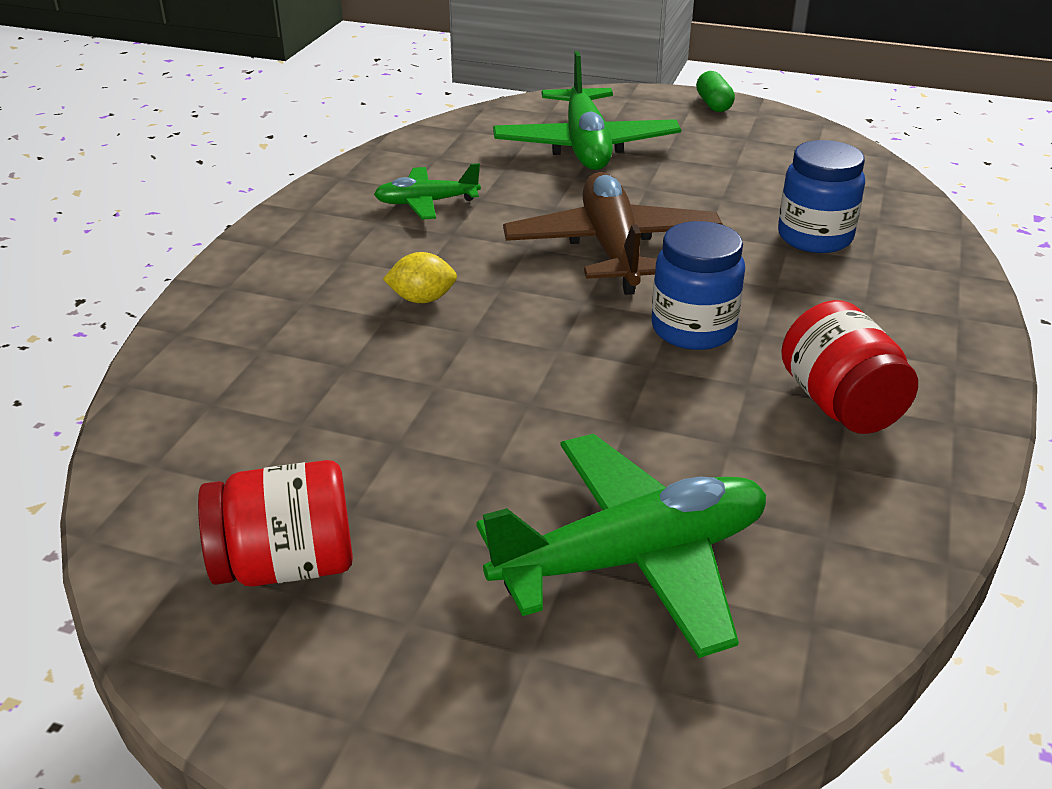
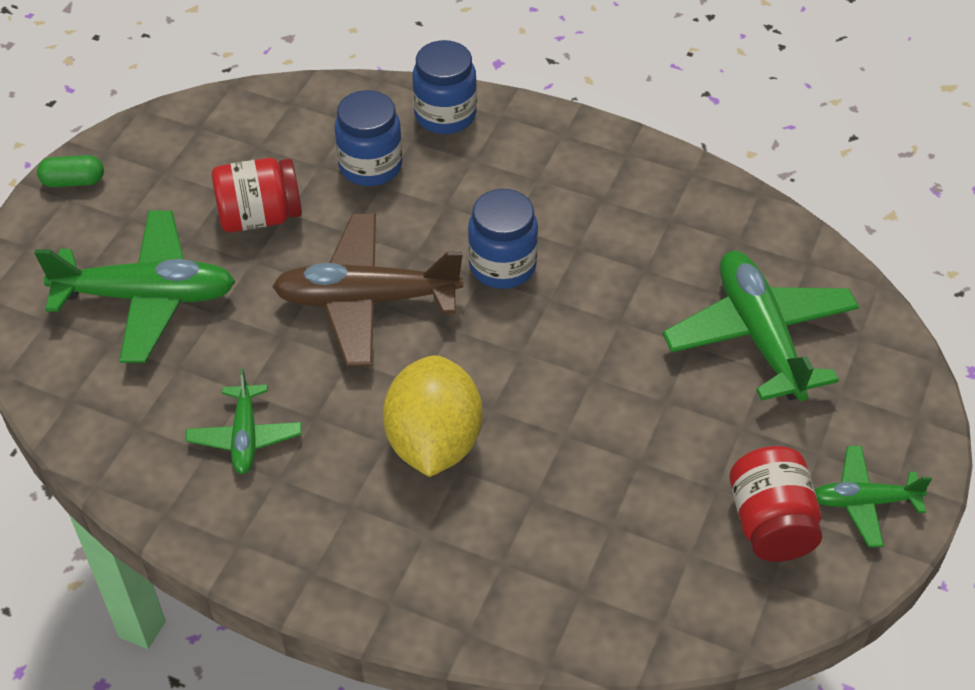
camera: 85 degrees left, 15 degrees up
(314, 675) = (864, 502): none -> green plane
(422, 299) = (433, 442): yellow lemon -> yellow lemon, size x2.14
(840, 404) = (604, 204): red jar -> red jar (260, 217)
(930, 278) = (445, 115): none -> blue jar

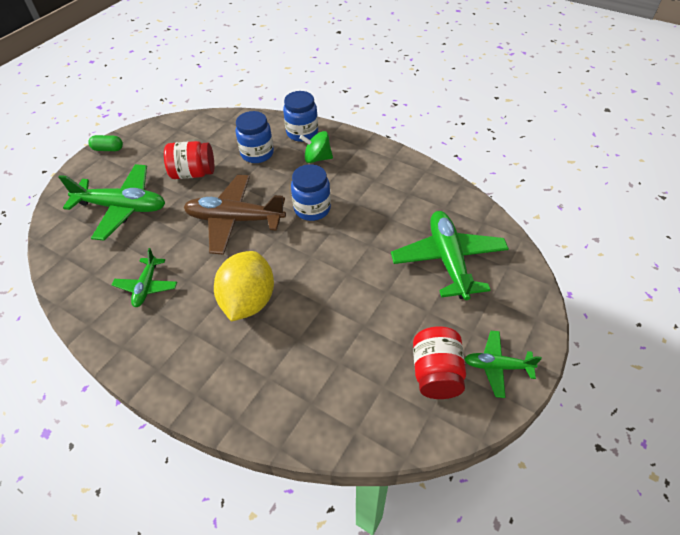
camera: 10 degrees right, 0 degrees up
(487, 166) = (317, 158): none -> green spinning top

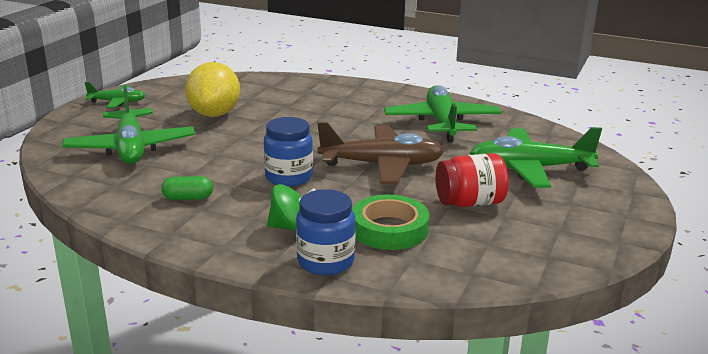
camera: 170 degrees right, 25 degrees down
(108, 149) = (629, 224): green capsule -> green capsule (188, 198)
(147, 286) = (442, 123): green plane -> green plane, size x1.84
(248, 301) = (337, 120): yellow lemon -> yellow lemon (214, 114)
(257, 153) = (389, 229): blue jar -> green tape
(436, 373) = (170, 98): red jar -> none

